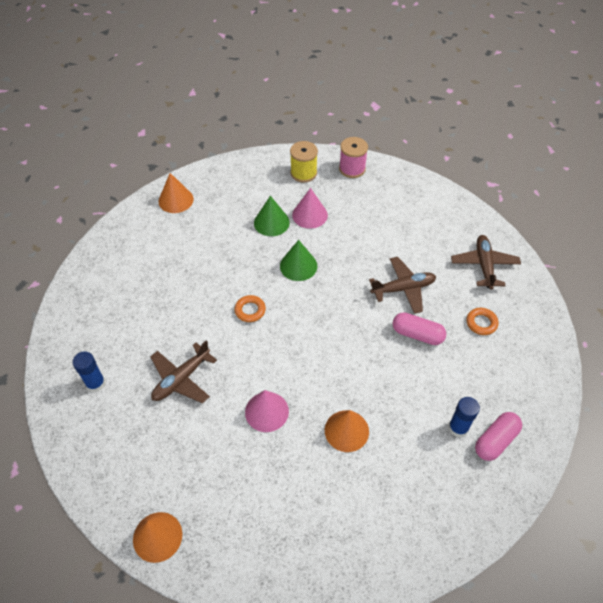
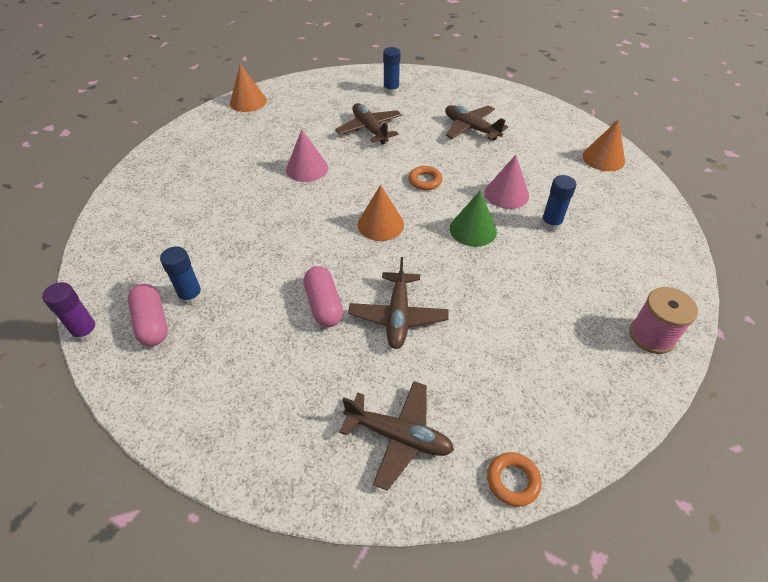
camera: 110 degrees right, 5 degrees down
(156, 294) = (471, 128): none -> brown plane
(271, 222) = (551, 223): green cone -> blue glue stick
(303, 173) = (644, 276): yellow spool -> none
(309, 215) = (557, 261): pink cone -> pink cone (506, 194)
(346, 430) = (252, 212): orange cone -> orange cone (380, 224)
(417, 334) = (324, 305): pink capsule -> pink capsule turned 60 degrees counterclockwise
(481, 323) = (302, 382): orange ring -> orange ring (513, 481)
(530, 485) = (86, 332): none -> purple glue stick

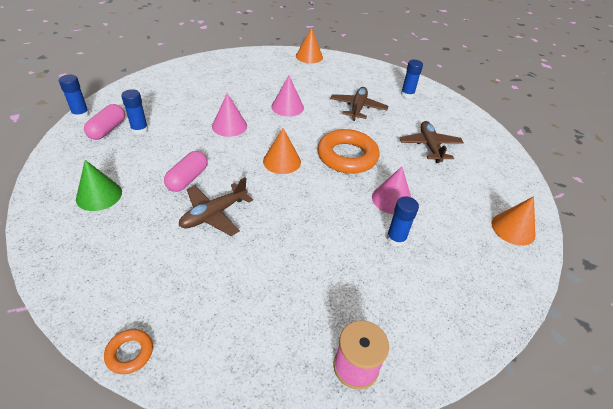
camera: 40 degrees right, 5 degrees down
(86, 332) = (81, 114): purple glue stick -> blue glue stick
(281, 225) = (229, 126): none -> pink cone
(399, 436) = (117, 272): brown plane -> none
(425, 181) = (347, 156): orange ring -> orange ring, size x2.12
(473, 229) = (333, 203): green cone -> green cone (99, 195)

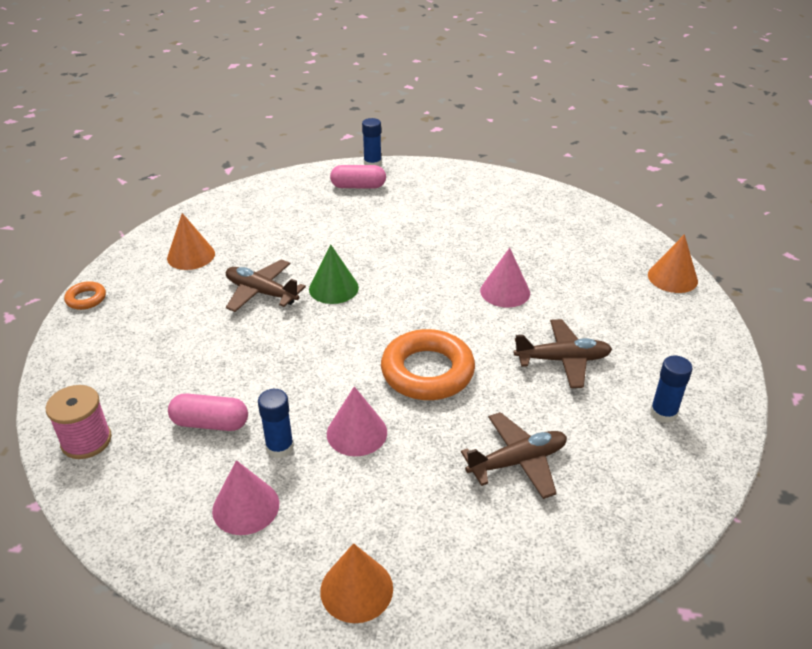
camera: 75 degrees right, 5 degrees down
(99, 195) = (258, 219): green cone -> green cone (333, 288)
(139, 129) = (371, 203): blue glue stick -> none
(187, 179) = (308, 259): pink capsule -> pink capsule (210, 423)
(229, 126) = (423, 258): pink cone -> pink cone (246, 507)
(282, 161) = (379, 316): orange cone -> orange cone (191, 256)

